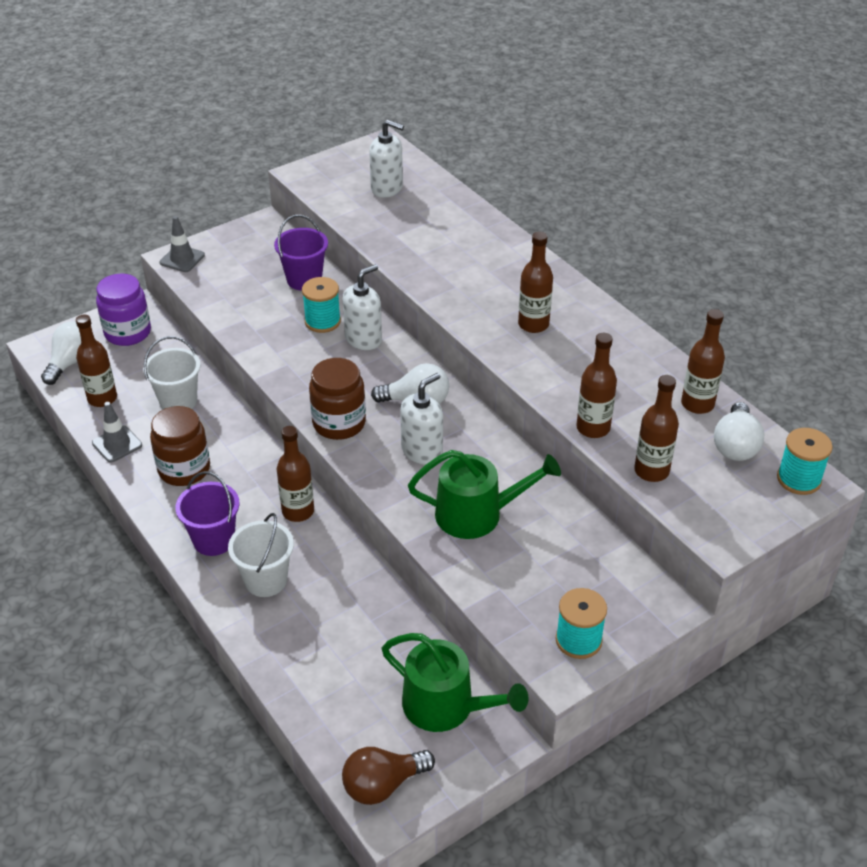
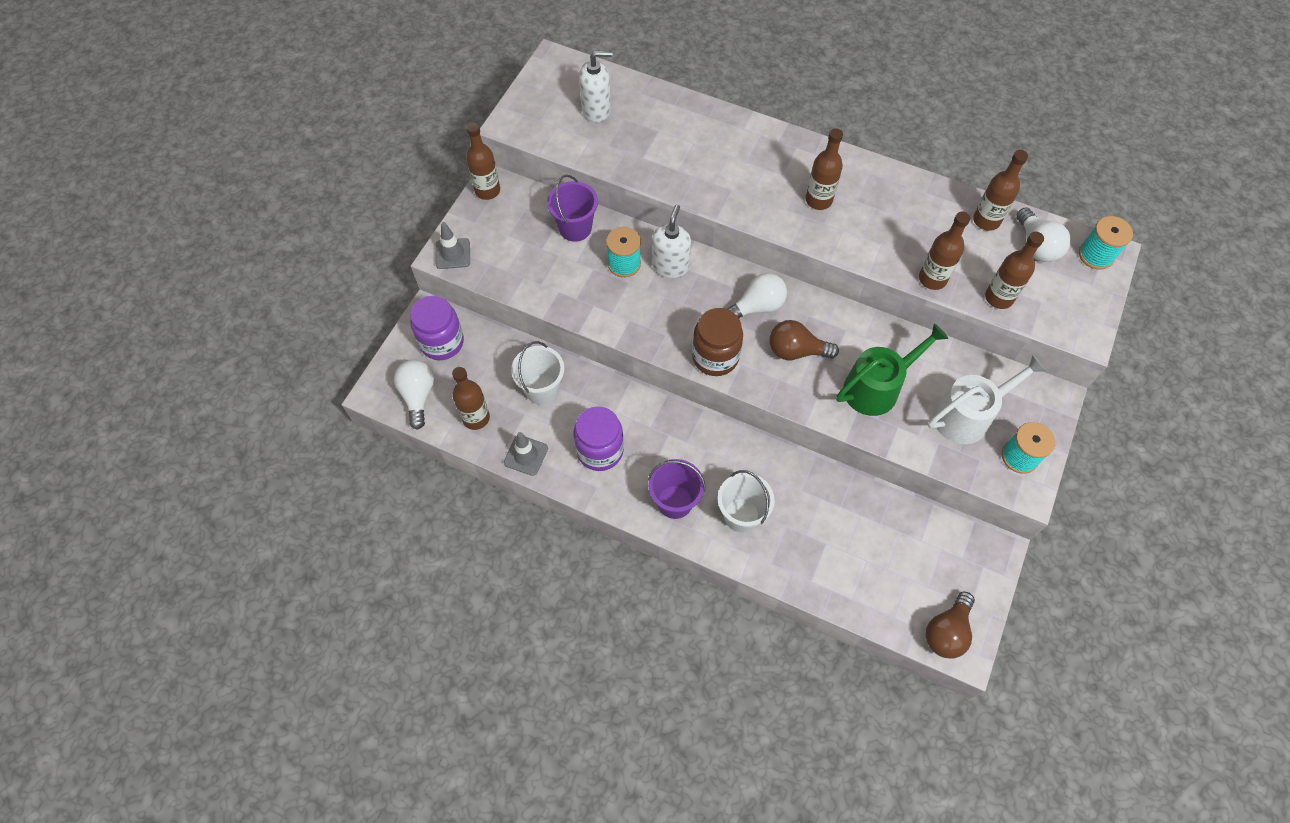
camera: 30 degrees left, 20 degrees up
(184, 469) = (600, 450): brown jar -> purple jar
(298, 511) = (717, 442): brown bottle -> brown bottle (487, 190)
(422, 451) = (796, 351): white soap dispenser -> brown light bulb
(446, 706) = (941, 547): green watering can -> none
(553, 579) = (967, 415): none -> white watering can

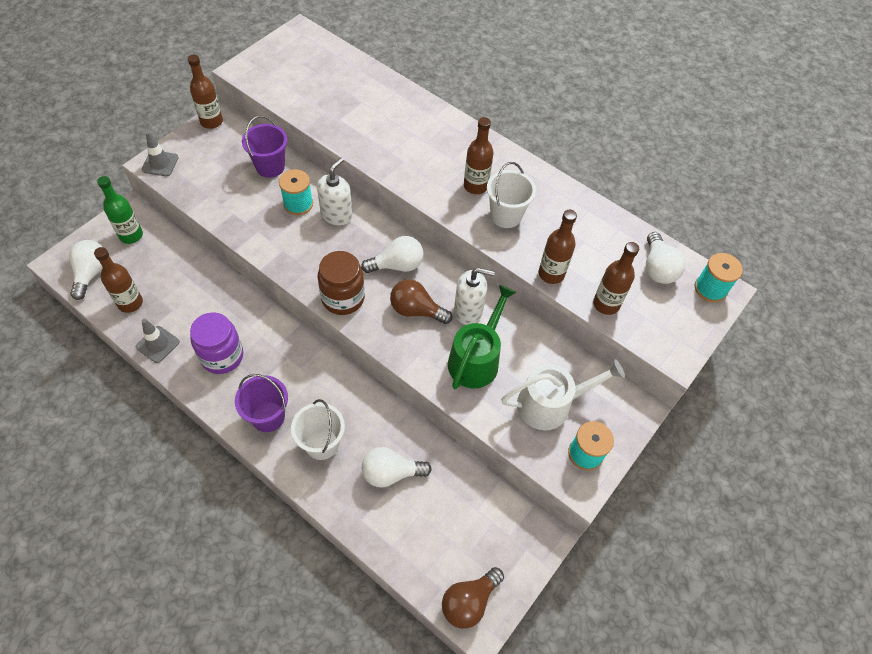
camera: 10 degrees right, 5 degrees down
(442, 342) = (131, 235): purple jar -> green bottle
(542, 389) = (196, 293): white bucket -> white bucket (506, 215)
(596, 109) = (317, 74): white soap dispenser -> white soap dispenser (468, 311)
(822, 526) = (391, 473): none -> white light bulb
(877, 387) = (476, 359): green watering can -> green watering can turned 45 degrees counterclockwise
(986, 220) = (619, 236): brown bottle -> none

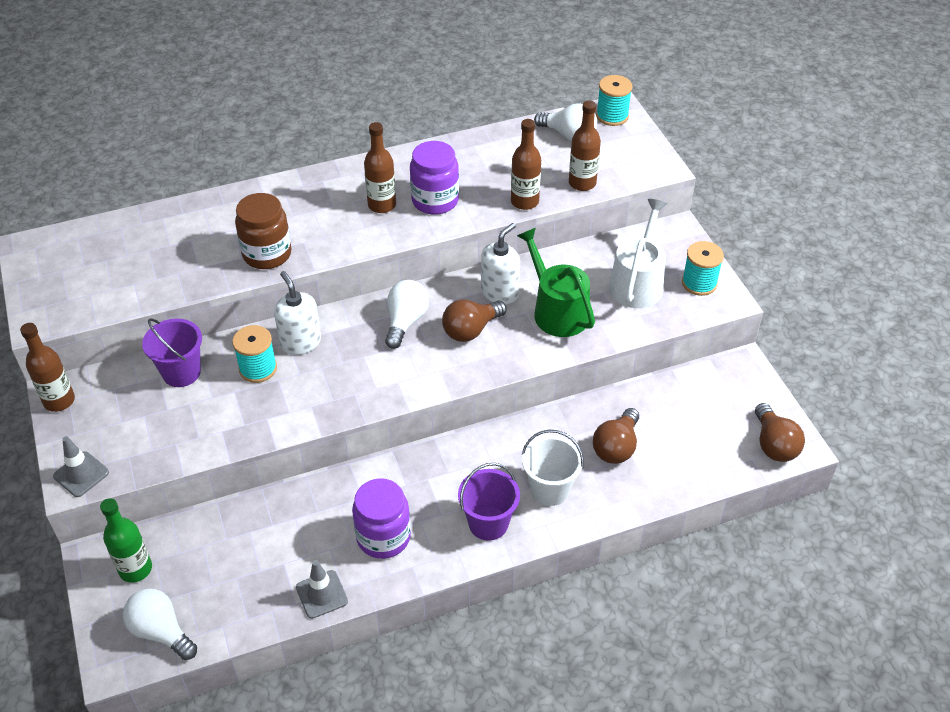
camera: 55 degrees left, 10 degrees down
(130, 303) = (240, 603): brown bottle -> none
(343, 298) = (413, 380): brown jar -> brown jar (267, 254)
(391, 473) = (616, 447): white light bulb -> brown light bulb
(506, 215) = (435, 200): white bucket -> purple jar

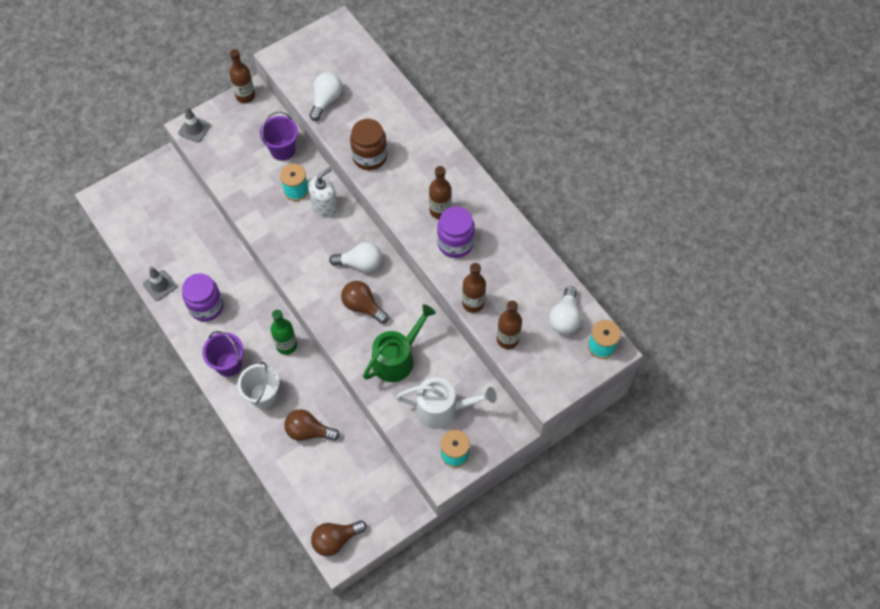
camera: 75 degrees right, 15 degrees up
(135, 569) = (160, 185): green bottle -> green bottle (286, 345)
(161, 631) = (122, 213): white light bulb -> white light bulb (326, 100)
(500, 292) = (405, 316): white soap dispenser -> none

